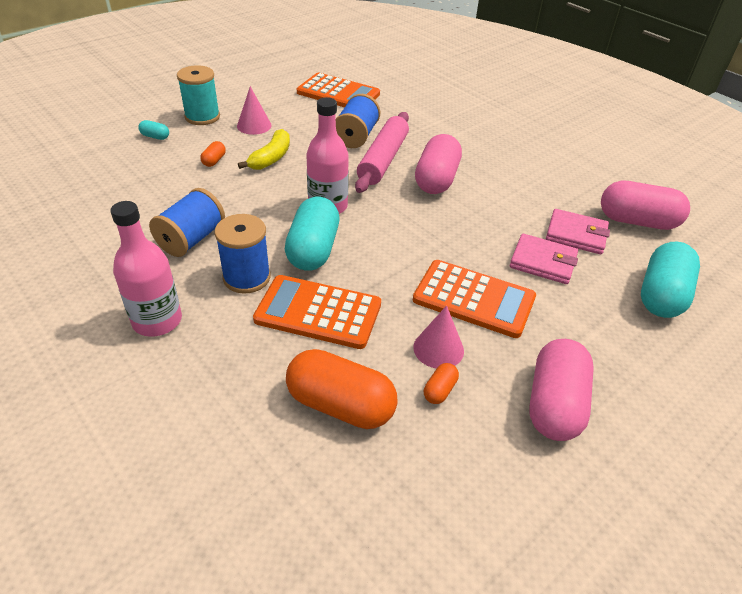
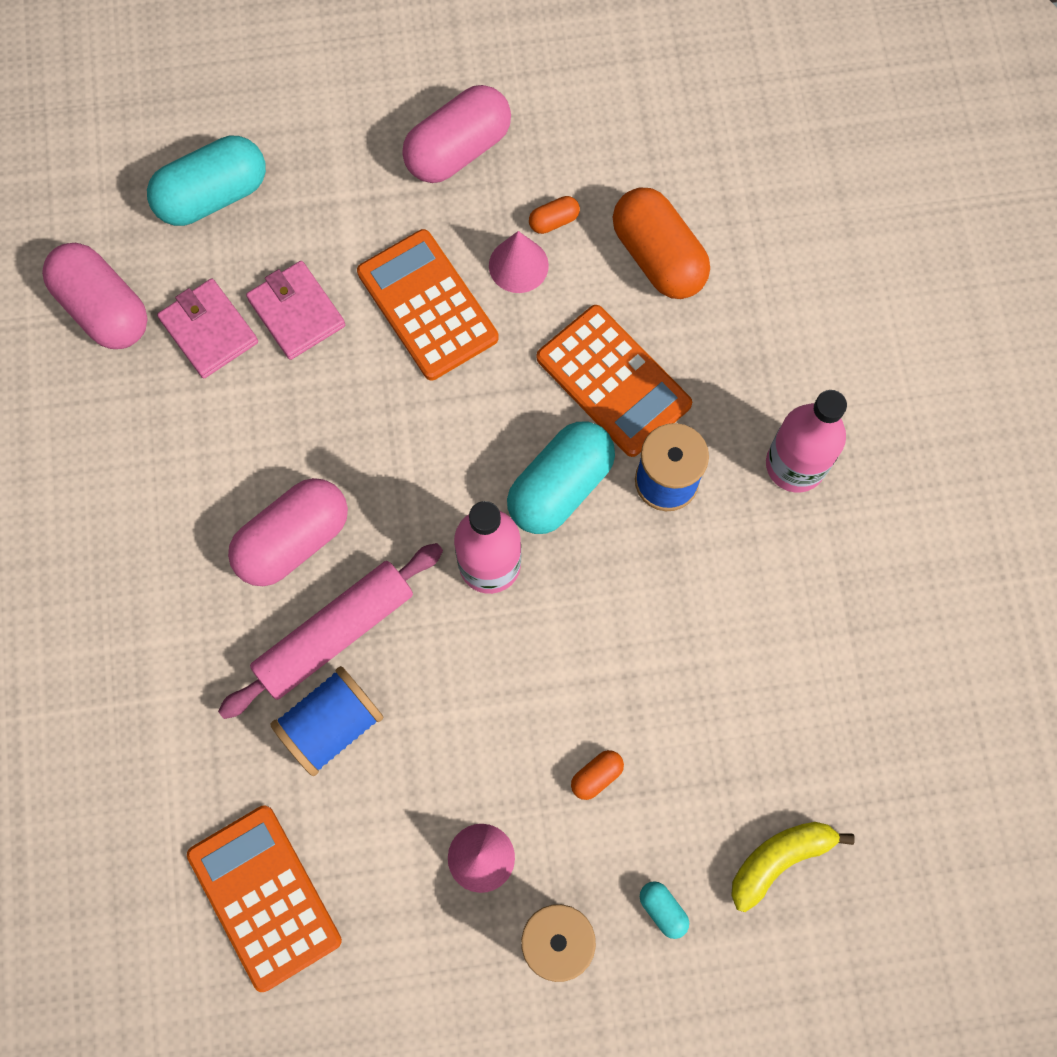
camera: 145 degrees left, 30 degrees up
(191, 239) = (704, 592): blue spool -> none
(271, 158) = (504, 735): yellow banana -> yellow banana (779, 859)

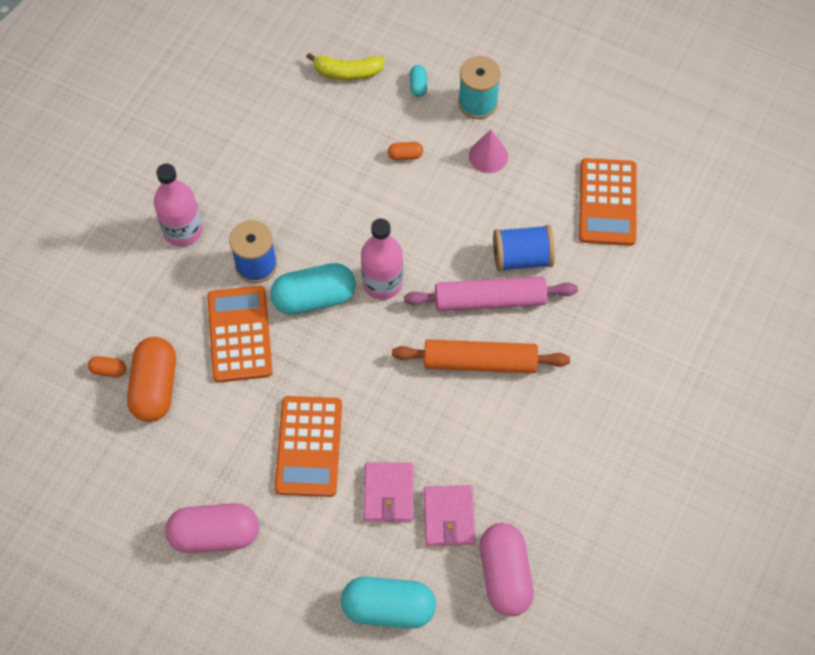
camera: 145 degrees left, 10 degrees down
(293, 540) = (480, 362): pink capsule -> orange rolling pin
(518, 265) = (237, 436): pink cone -> none
(554, 221) = (195, 449): orange capsule -> orange capsule (108, 370)

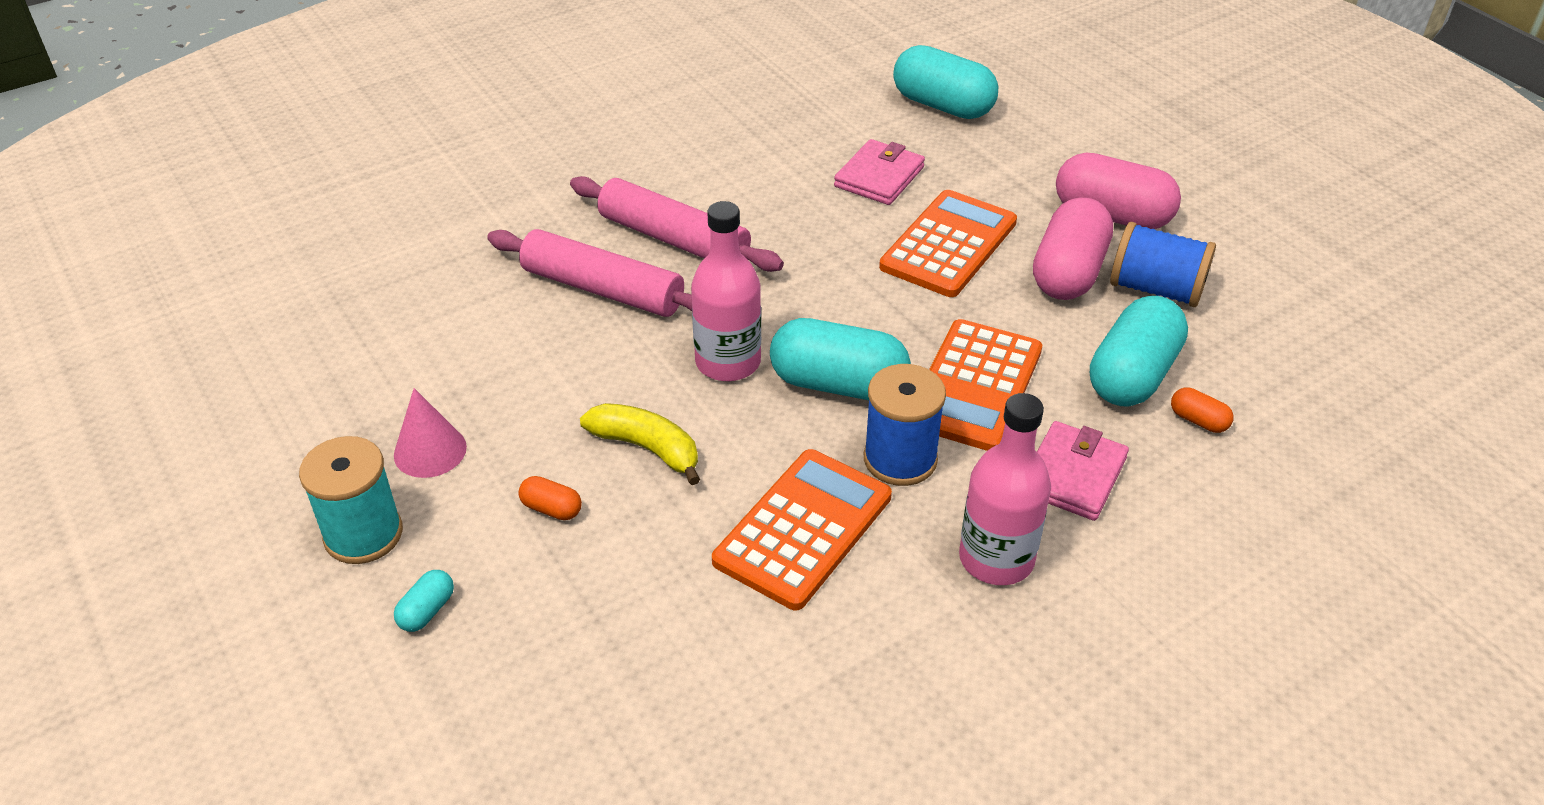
camera: 150 degrees left, 20 degrees down
(155, 387) = (1132, 375): orange capsule -> turquoise capsule
(347, 72) = (525, 699): yellow banana -> yellow banana (647, 448)
(449, 517) = (825, 139): pink wallet -> pink wallet (1073, 475)
(480, 362) = (674, 239): orange rolling pin -> pink rolling pin
(505, 575) = (802, 87): pink capsule -> pink capsule (1068, 272)
(521, 258) = (516, 314): blue spool -> blue spool (1156, 289)
(607, 202) = (339, 325): orange calculator -> orange calculator (803, 529)

